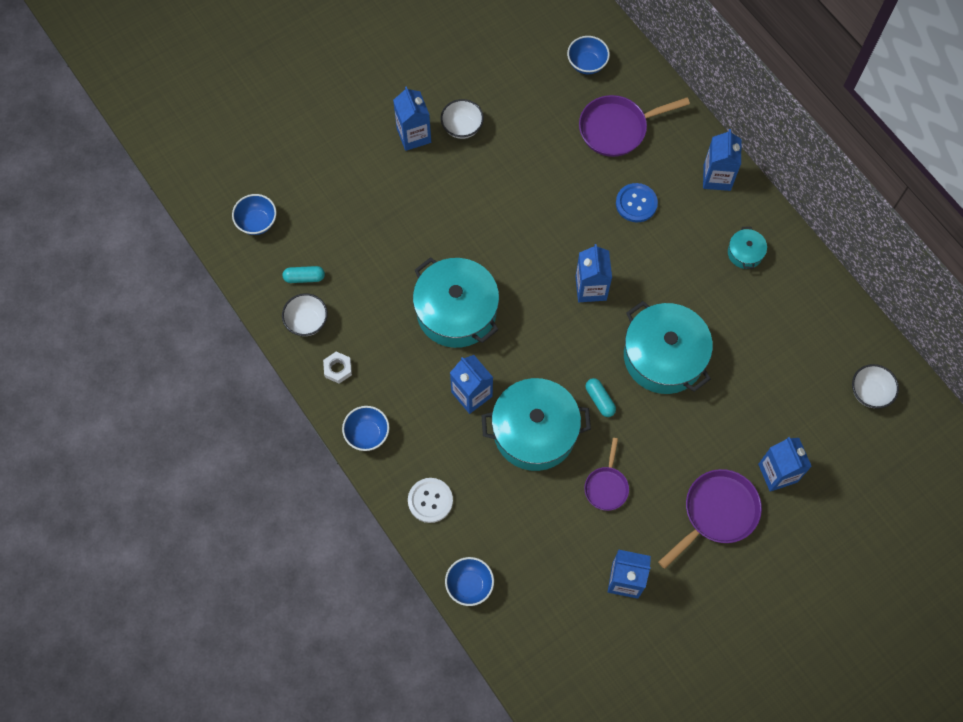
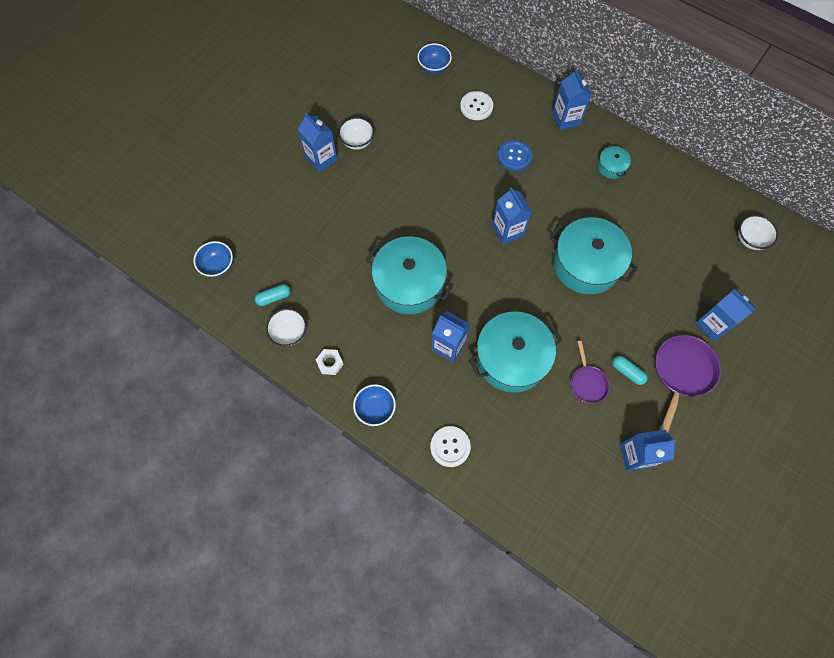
camera: 20 degrees left, 0 degrees up
(469, 585) = (512, 507): blue bowl -> none
(600, 400) = (552, 315): turquoise capsule -> turquoise capsule (627, 372)
(617, 128) = (476, 106): purple pan -> white button

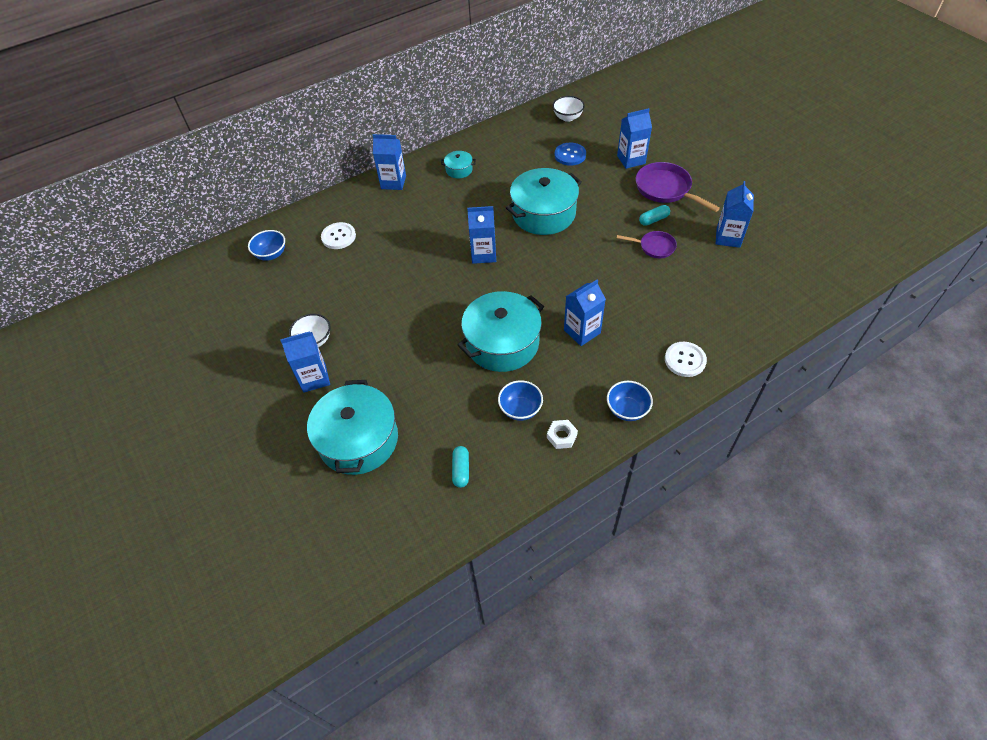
camera: 65 degrees left, 15 degrees down
(218, 266) = (391, 520): blue bowl -> blue bowl (520, 409)
(289, 333) = (511, 466): white bowl -> none
(511, 358) = (612, 289): turquoise pot -> turquoise pot (358, 440)
(514, 156) = (410, 226): blue button -> blue button (570, 155)

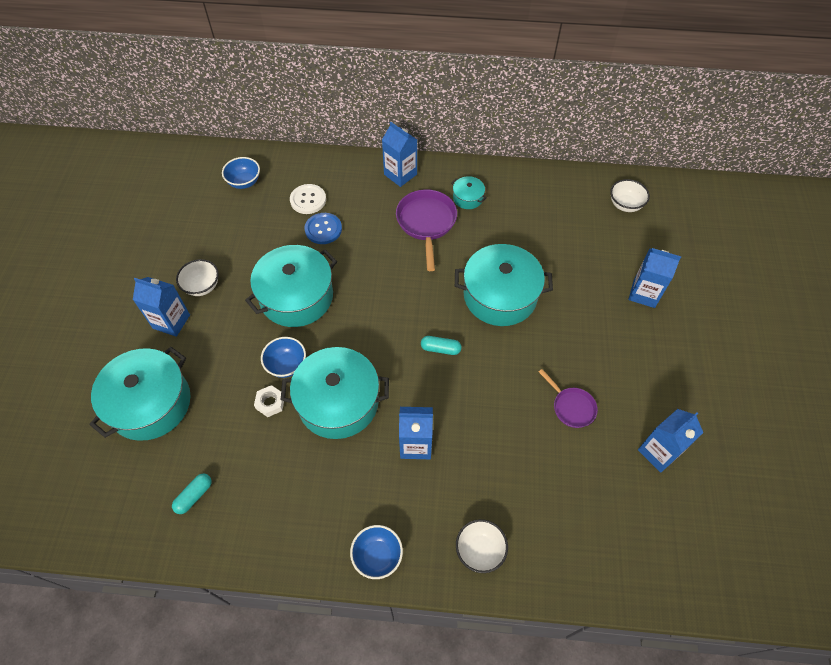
camera: 35 degrees right, 5 degrees up
(398, 301) = (296, 296): none -> turquoise pot
(483, 254) = (407, 300): blue carton -> none
(520, 409) = (291, 479): blue bowl -> blue bowl (286, 365)
(561, 436) = (298, 534): white nut -> white nut (270, 403)
(570, 155) = (586, 248): blue button -> blue button (323, 229)
(653, 220) = (600, 376): turquoise capsule -> turquoise capsule (440, 349)
(665, 189) = (647, 351): purple pan -> purple pan (426, 223)
(685, 360) = (479, 550): white button -> white bowl

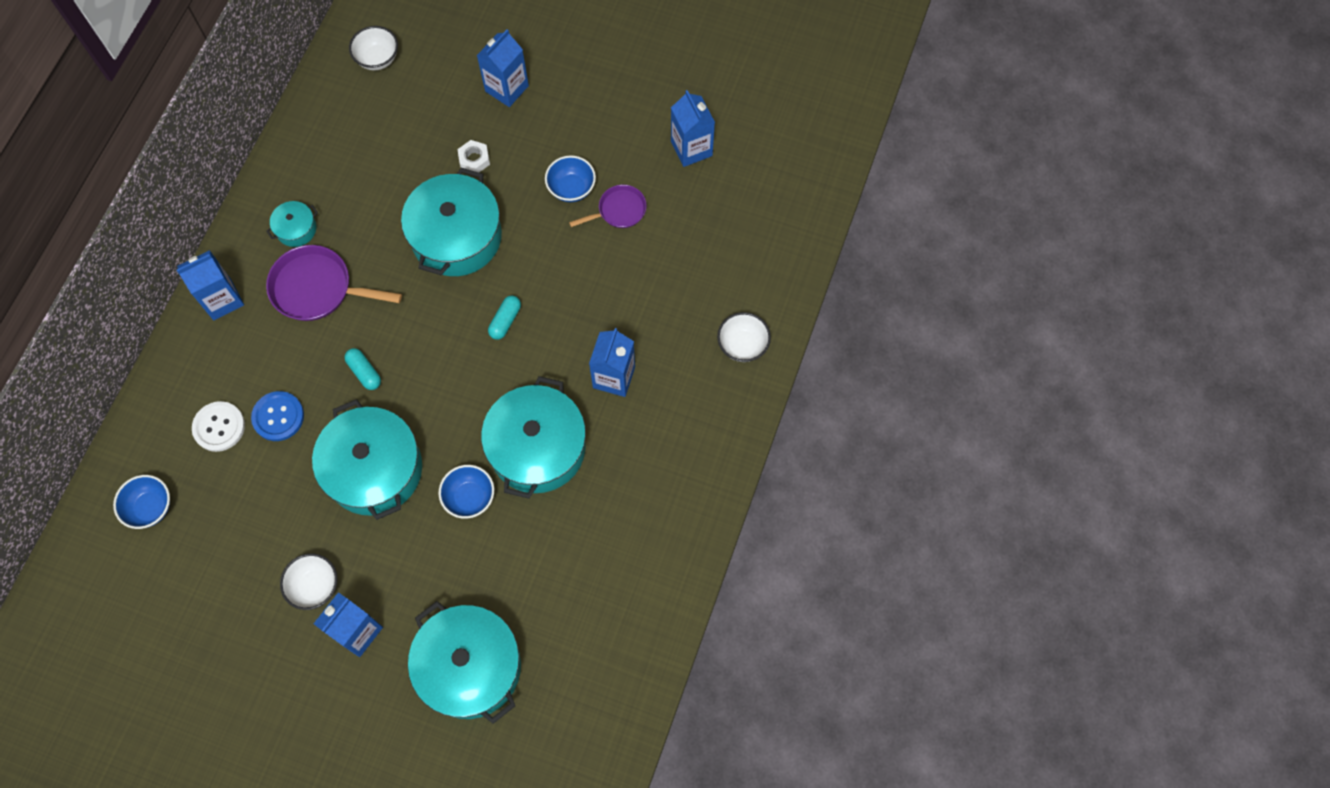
camera: 75 degrees left, 10 degrees up
(194, 496) = (604, 625): turquoise capsule -> turquoise capsule (364, 372)
(270, 403) = (514, 524): white nut -> white nut (474, 159)
(377, 556) = (722, 444): blue bowl -> blue bowl (571, 188)

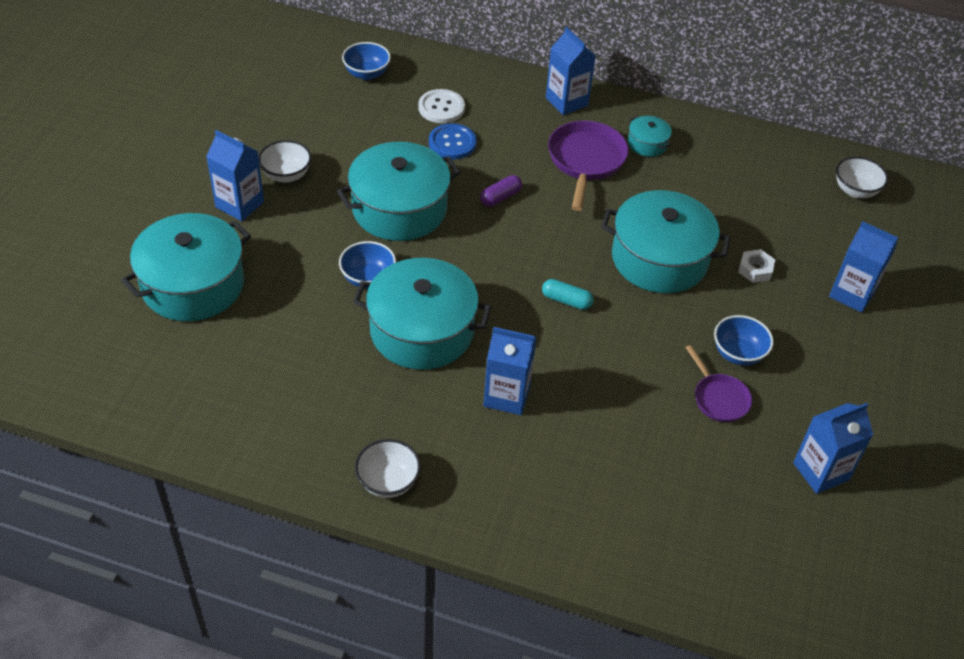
camera: 85 degrees right, 20 degrees down
(364, 372) = (500, 197): turquoise capsule -> purple capsule
(742, 345) = (557, 525): white bowl -> white bowl (388, 482)

